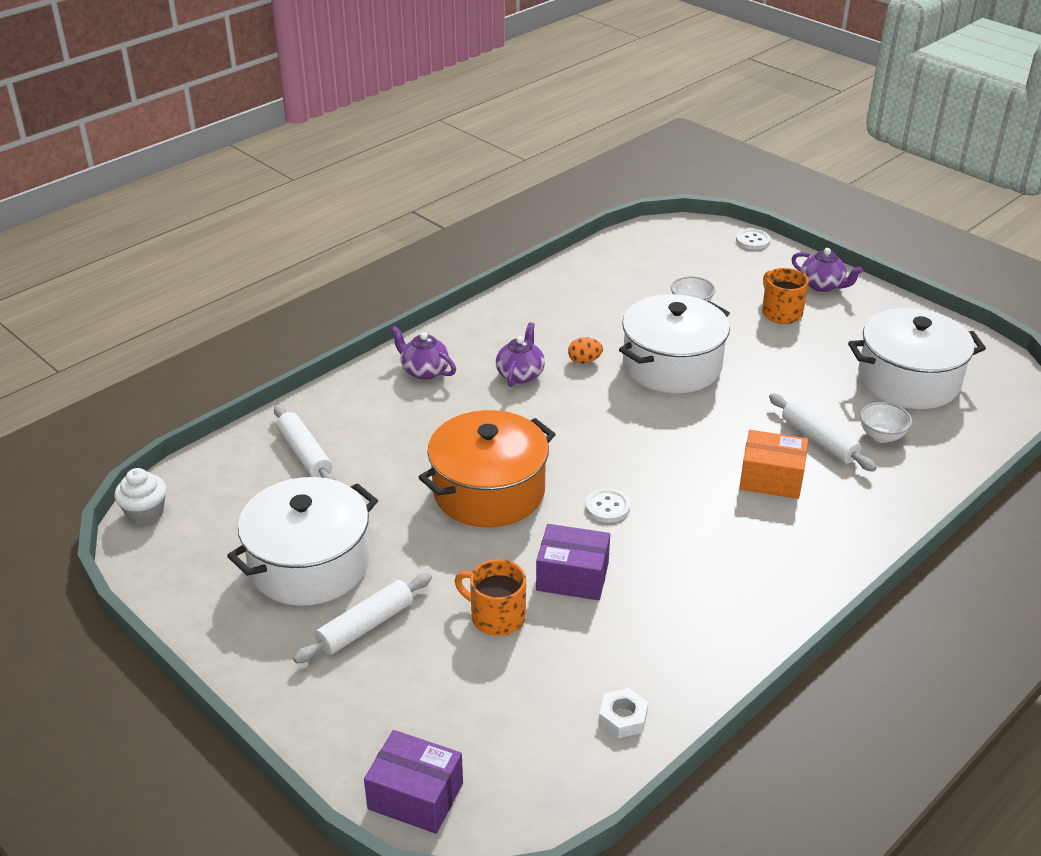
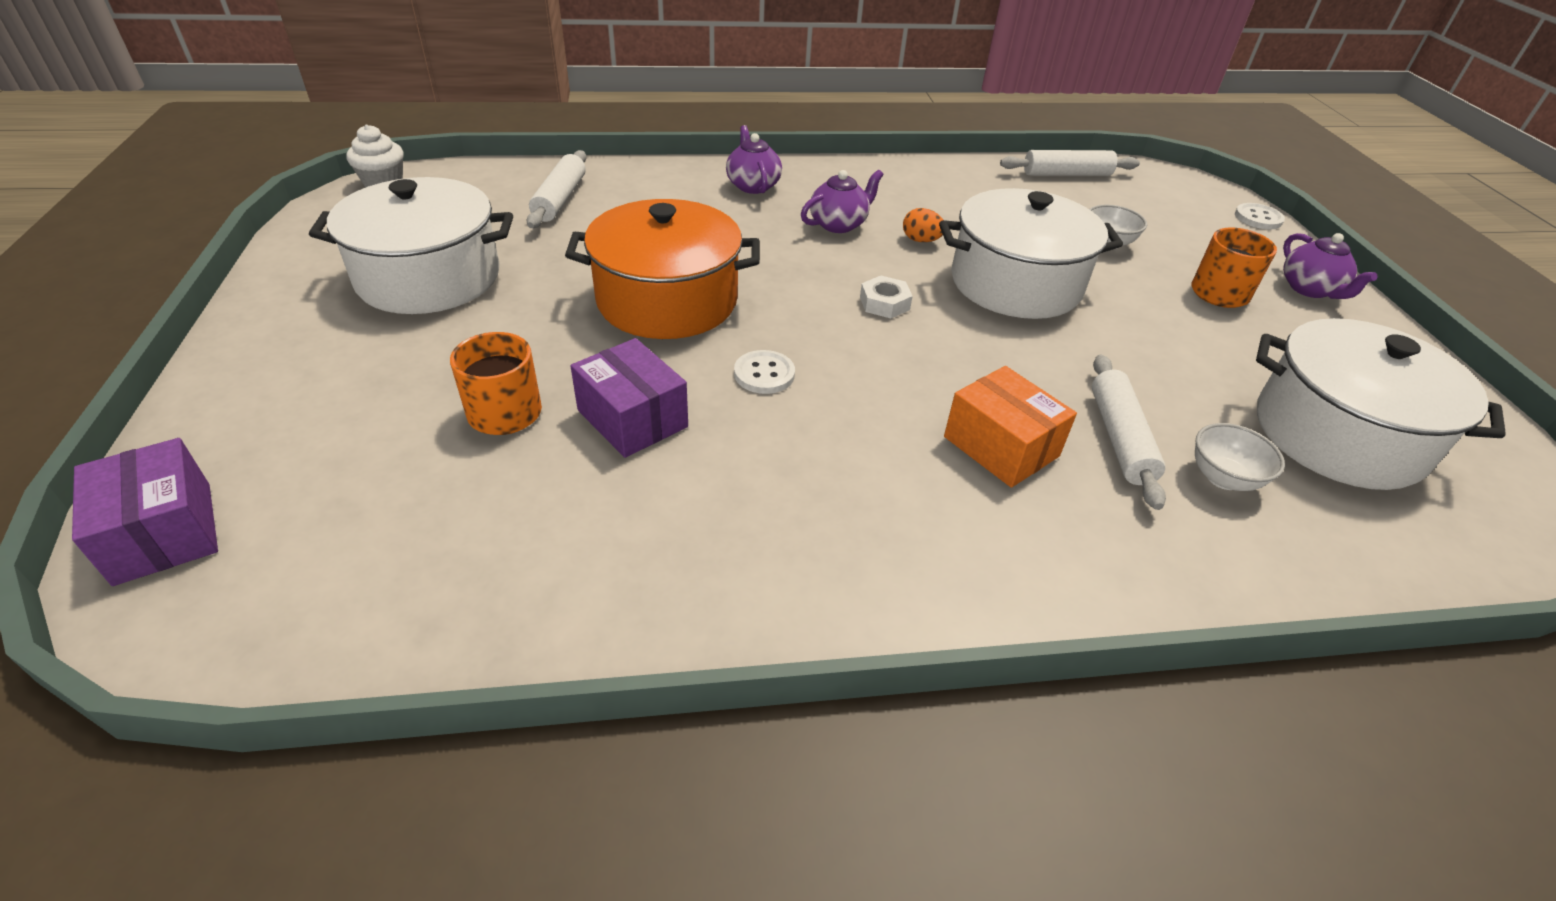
camera: 35 degrees right, 5 degrees up
(365, 626) = (387, 350): white rolling pin -> white rolling pin (1066, 174)
(623, 718) = (463, 601): white nut -> white nut (884, 303)

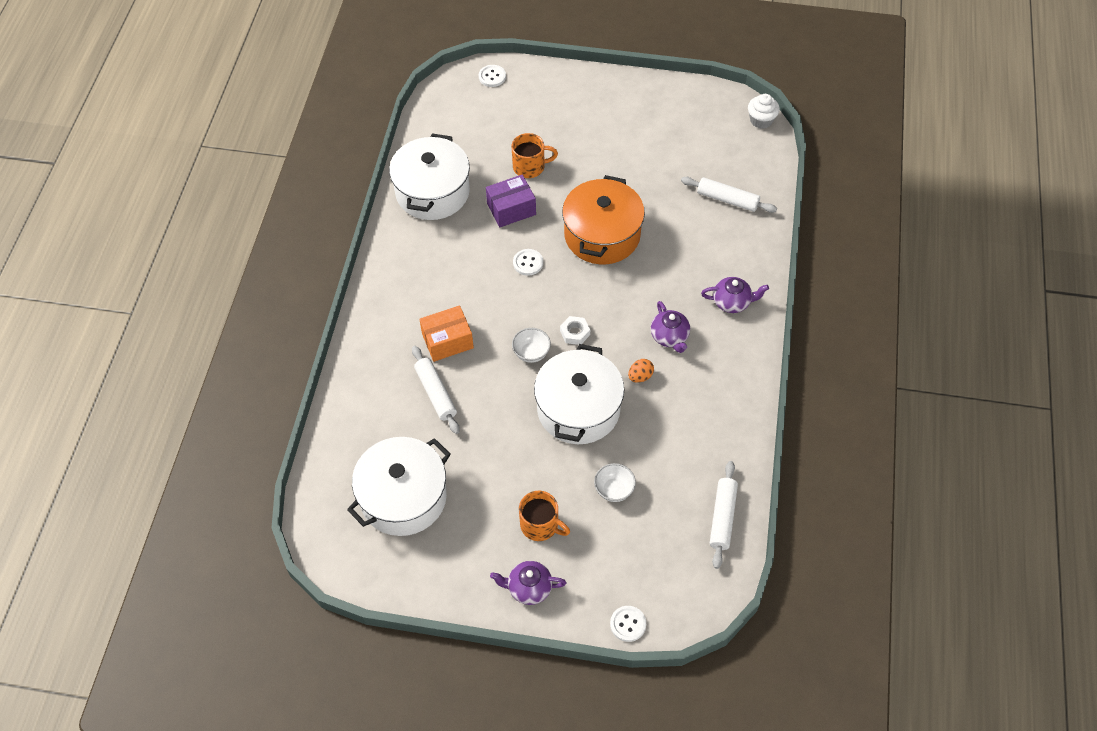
camera: 110 degrees right, 15 degrees up
(164, 532) = (492, 77): purple box -> white button
(429, 277) = (647, 141): white pot -> white pot (432, 192)
(1119, 438) = (436, 393): white rolling pin -> white rolling pin turned 45 degrees clockwise
(1223, 478) = (396, 423): white bowl -> white bowl (531, 353)

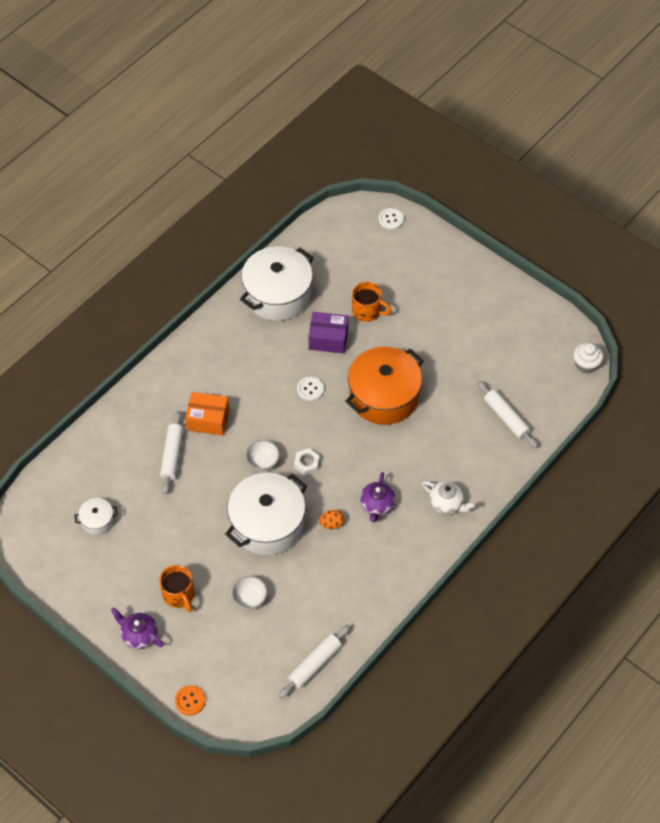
camera: 30 degrees right, 0 degrees up
(403, 497) = (97, 521): white pot -> white pot, size x0.45
(628, 624) = (190, 701): white button -> orange button
(732, 302) = (446, 504): purple teapot -> white teapot

